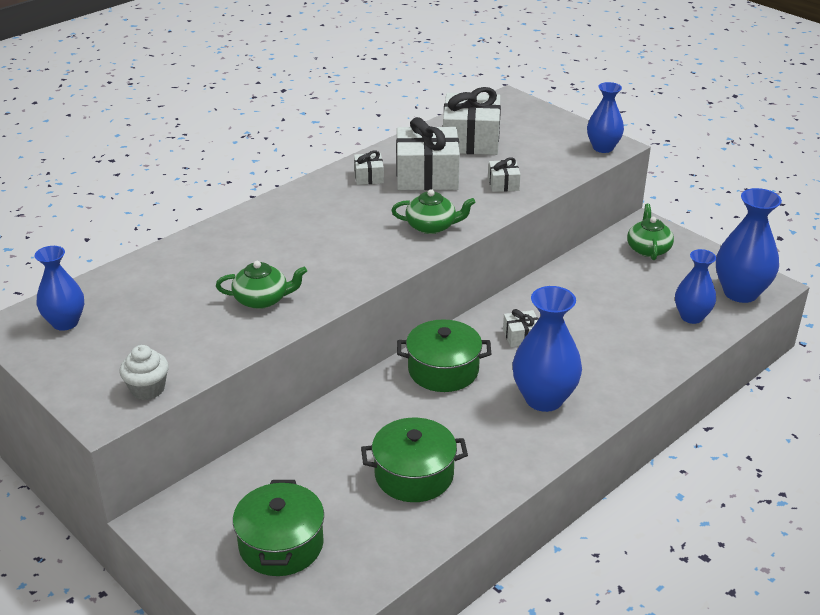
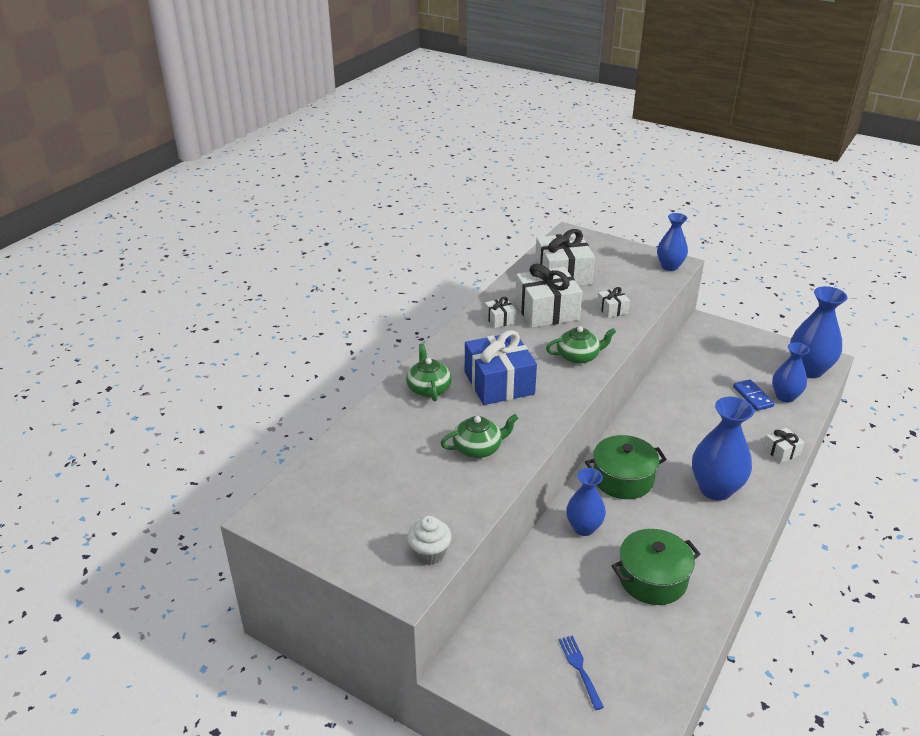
camera: 15 degrees left, 0 degrees up
(65, 322) = (316, 502): blue vase -> blue vase (584, 528)
(281, 545) = (580, 669): green pot -> blue fork
(326, 240) = (499, 383): none -> blue gift
(521, 336) = (667, 437): white gift -> white gift (781, 451)
(648, 249) = (720, 344): green teapot -> green teapot (428, 388)
(651, 311) = (752, 397): none -> blue domino

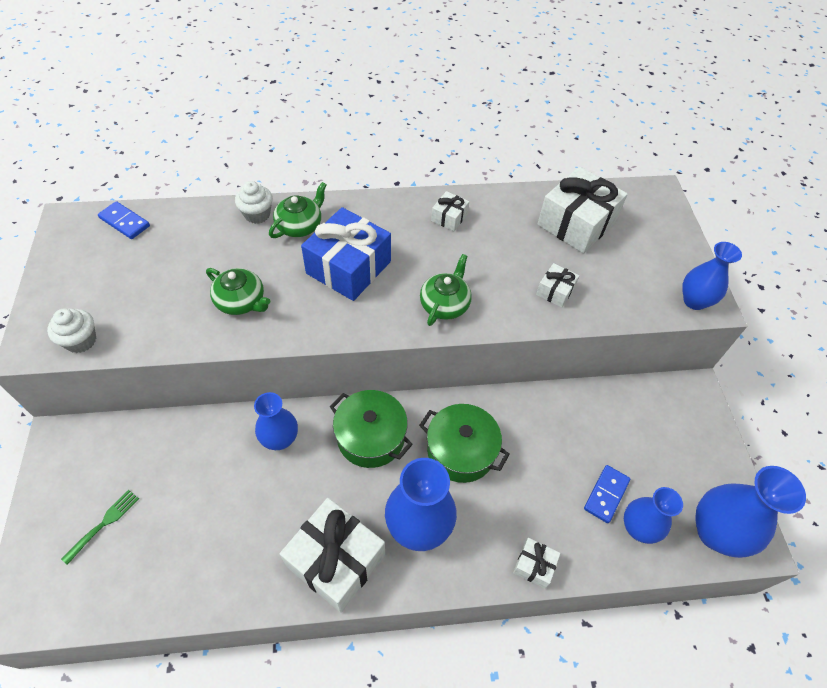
camera: 50 degrees right, 20 degrees up
(311, 481) = (124, 222): none -> blue domino
(390, 404) = (257, 214): none -> white cupcake
(546, 311) = (498, 243): white gift -> white gift (336, 560)
(578, 356) = (445, 304): green teapot -> green teapot turned 105 degrees counterclockwise
(580, 669) = (104, 523): blue fork -> green fork
(652, 579) = (249, 529): green pot -> green pot (461, 451)

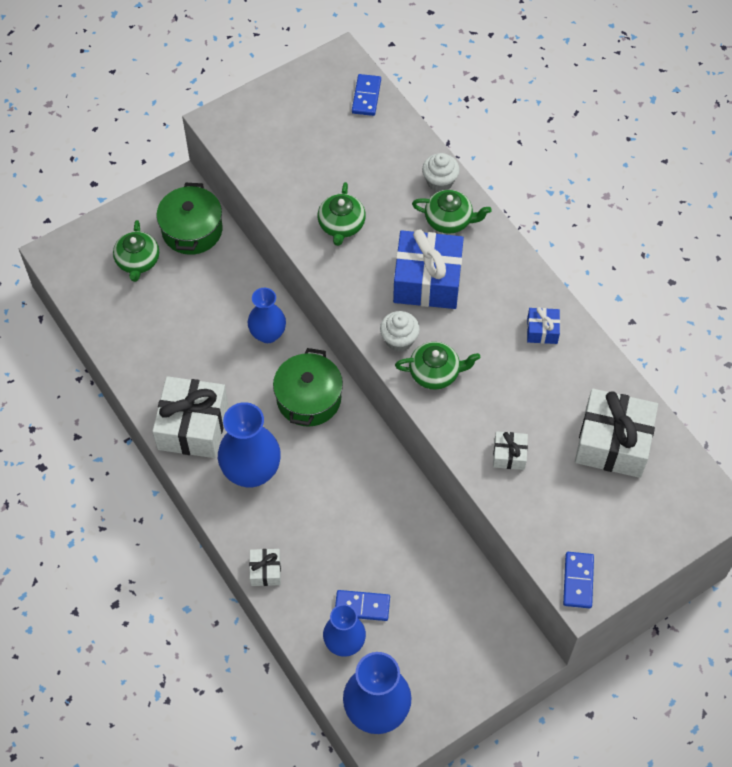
camera: 65 degrees right, 5 degrees up
(81, 340) = (241, 147): white cupcake -> white cupcake (399, 340)
(104, 523) = (138, 261): green fork -> green teapot
(449, 218) = (542, 331): white gift -> blue gift
(461, 451) = (336, 473): green pot -> green pot (192, 230)
(694, 301) = (578, 581): blue vase -> blue domino

